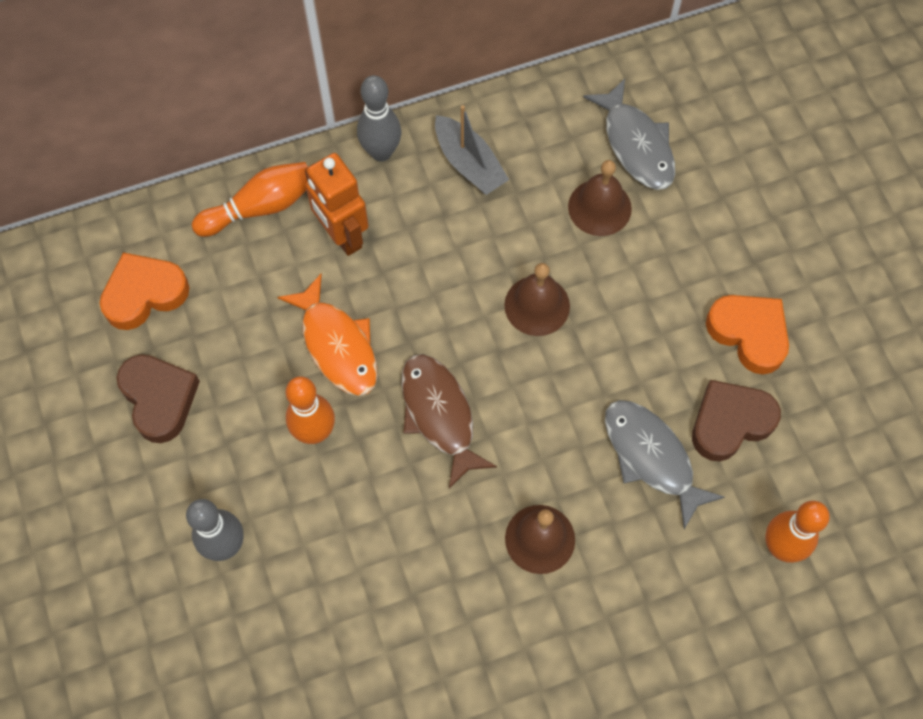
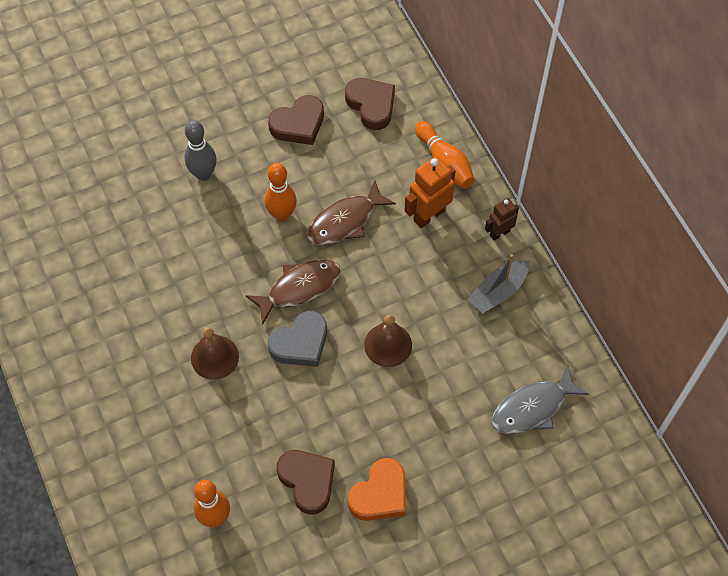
camera: 85 degrees right, 5 degrees down
(144, 294) = (371, 105): orange heart -> brown heart
(337, 345) = (345, 221): orange fish -> brown fish
(381, 152) = (499, 233): grey bowling pin -> brown robot
(526, 419) = (300, 343): none -> grey heart
(599, 207) = (474, 383): brown bell -> none
(651, 457) = (277, 427): grey fish -> none

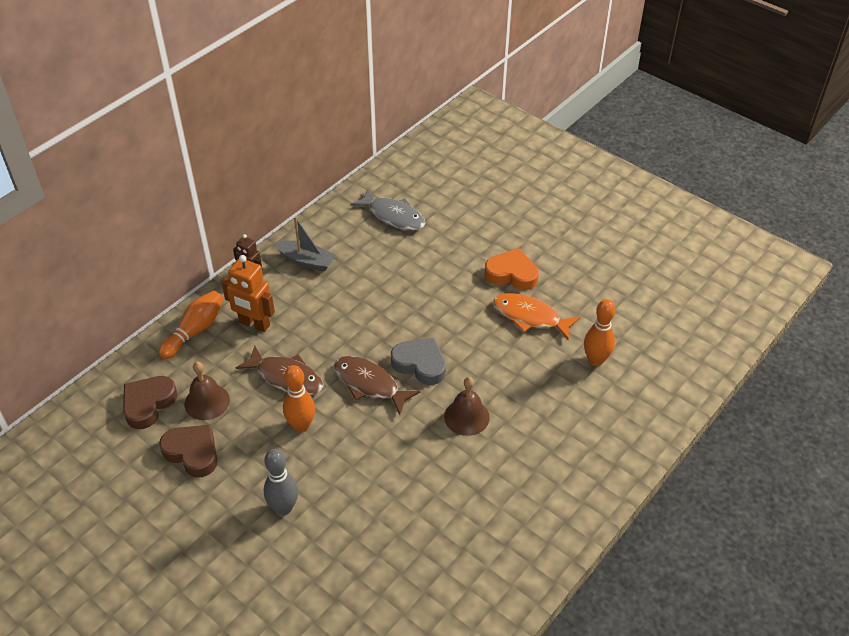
camera: 115 degrees left, 15 degrees down
(307, 481) = (530, 317): brown heart -> orange fish
(388, 345) = (389, 309): brown bell -> brown bell (207, 402)

